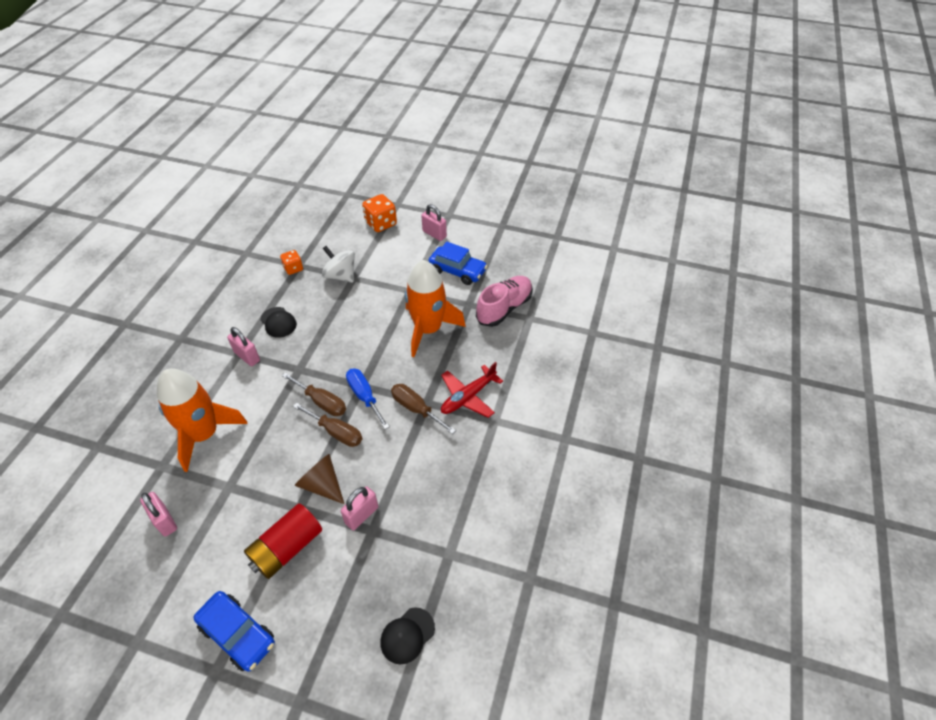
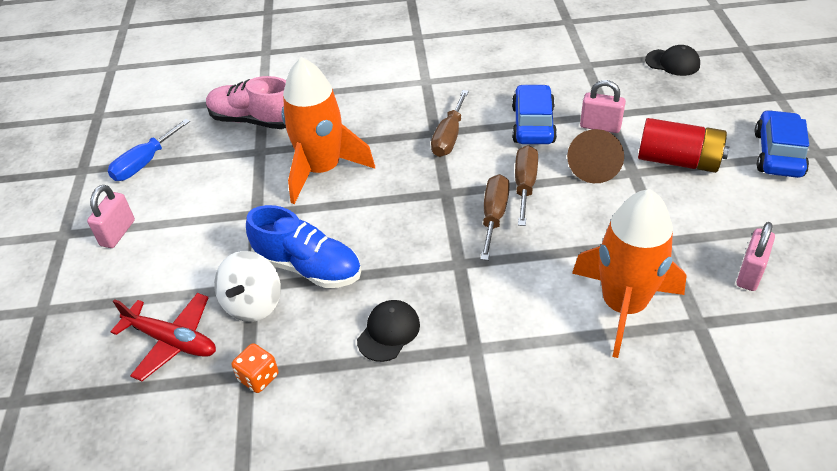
camera: 110 degrees left, 5 degrees down
(247, 356) = (474, 333): pink padlock -> none
(349, 302) = (308, 267): none -> blue shoe
(364, 396) = (460, 183): blue screwdriver -> blue screwdriver (144, 163)
(381, 224) = (103, 309): orange dice -> none
(457, 271) = (197, 181): blue car -> blue car (533, 124)
(468, 397) = (407, 106): red plane -> red plane (172, 341)

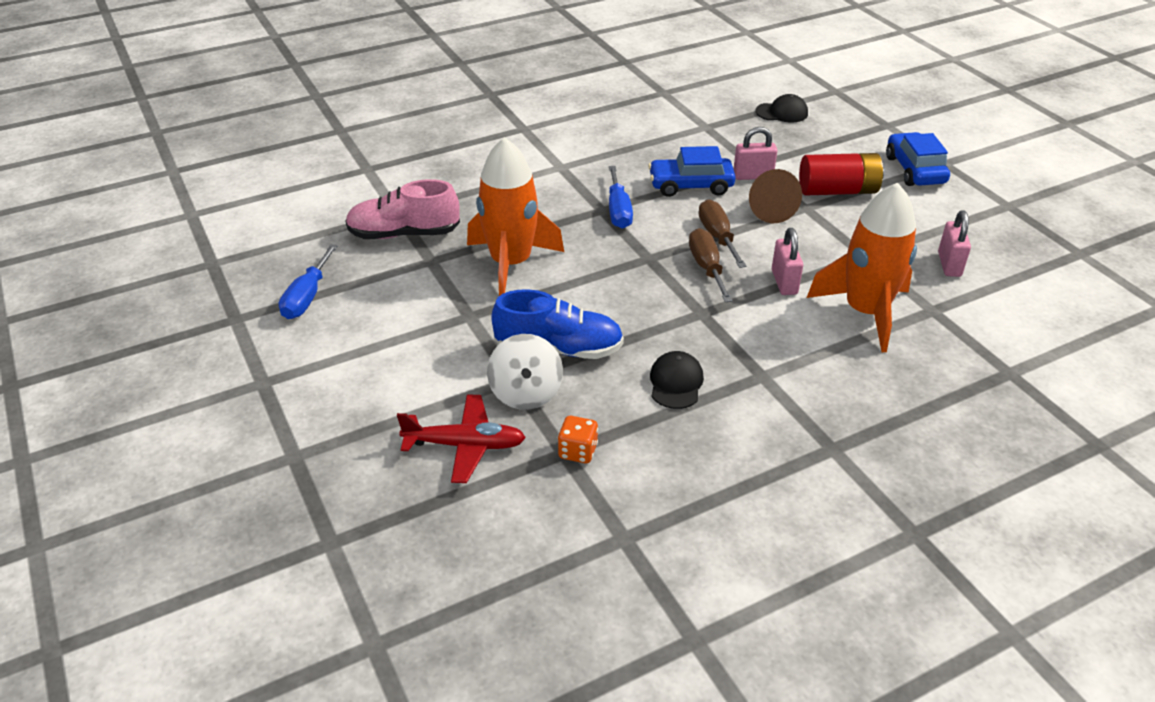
camera: 25 degrees left, 5 degrees down
(118, 233) = (327, 367): pink padlock -> pink padlock (784, 282)
(449, 137) = (618, 211): brown screwdriver -> blue screwdriver
(533, 124) = (690, 185): blue car -> blue car turned 75 degrees counterclockwise

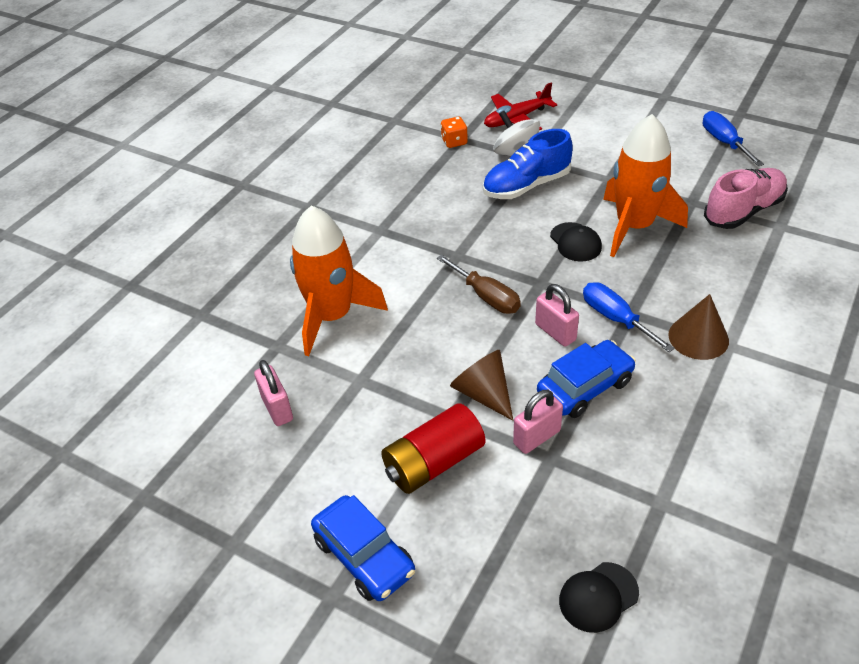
camera: 150 degrees right, 5 degrees up
(574, 178) = (698, 337): none -> brown cone
(676, 383) = (432, 200): black cap -> black cap (575, 242)
(717, 237) = (504, 334): brown screwdriver -> none
(784, 282) = (414, 313): pink padlock -> pink padlock (555, 332)

